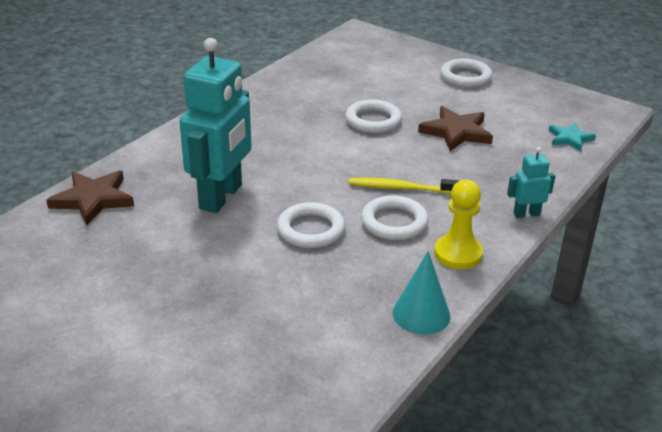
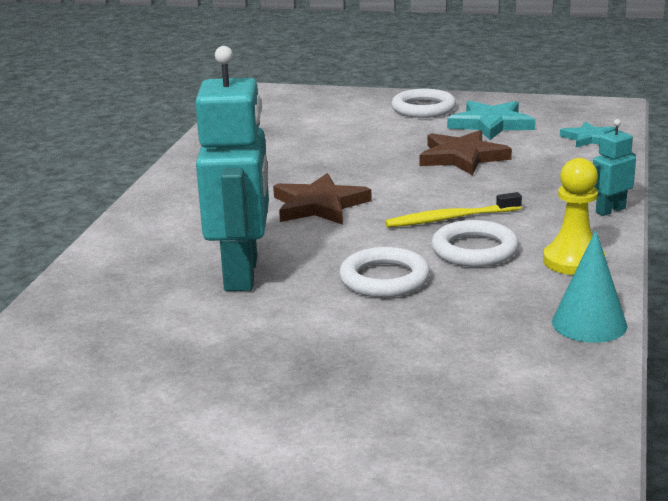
camera: 20 degrees left, 10 degrees down
(93, 199) = (71, 314): brown star -> brown star (319, 205)
(373, 120) = (357, 166): white ring -> none
(504, 105) = (491, 124): none -> turquoise star

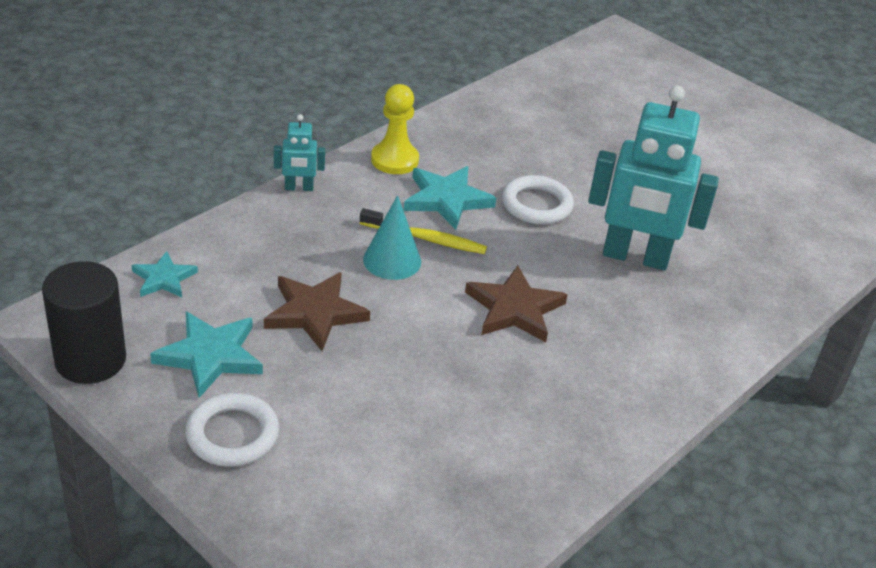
camera: 155 degrees left, 15 degrees up
(242, 274) = (635, 257): turquoise robot -> turquoise robot turned 105 degrees counterclockwise
(474, 250) = (446, 200): white ring -> turquoise star
(552, 104) = (90, 360): none -> black cylinder
(589, 323) = (450, 119): turquoise cone -> turquoise cone (392, 260)

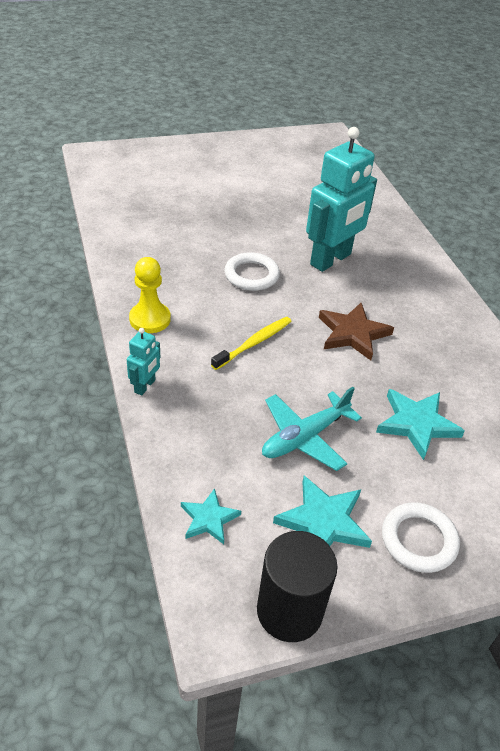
camera: 60 degrees left, 5 degrees up
(315, 313) = (304, 437): brown star -> turquoise plane
(392, 260) = (268, 370): turquoise cone -> none
(446, 200) = (217, 314): turquoise star -> turquoise star (417, 424)

